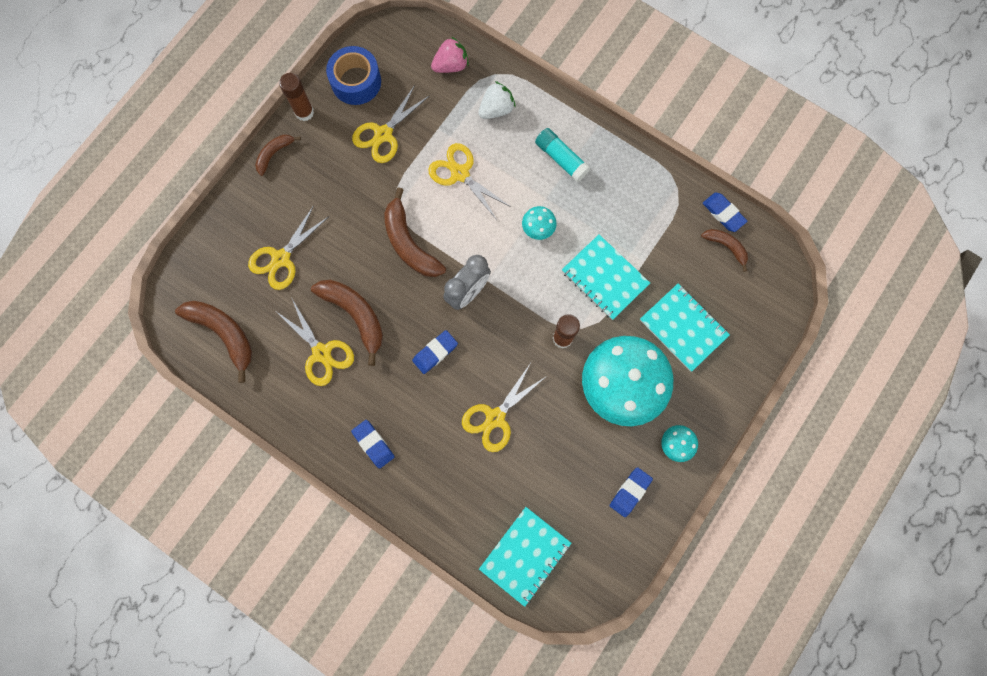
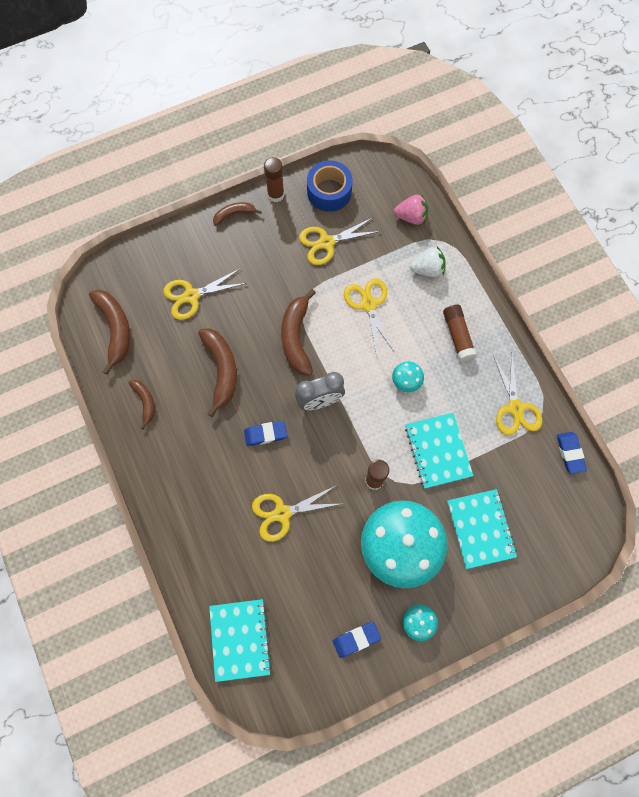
camera: 30 degrees right, 5 degrees down
(321, 353) = (178, 385): yellow scissors -> yellow scissors (515, 408)
(373, 444) = (175, 478): blue eraser -> none
(525, 555) = (240, 639): turquoise notebook -> turquoise notebook turned 75 degrees counterclockwise
(561, 159) = (457, 336): turquoise glue stick -> brown glue stick
(726, 247) = (556, 482): brown banana -> brown banana (145, 402)

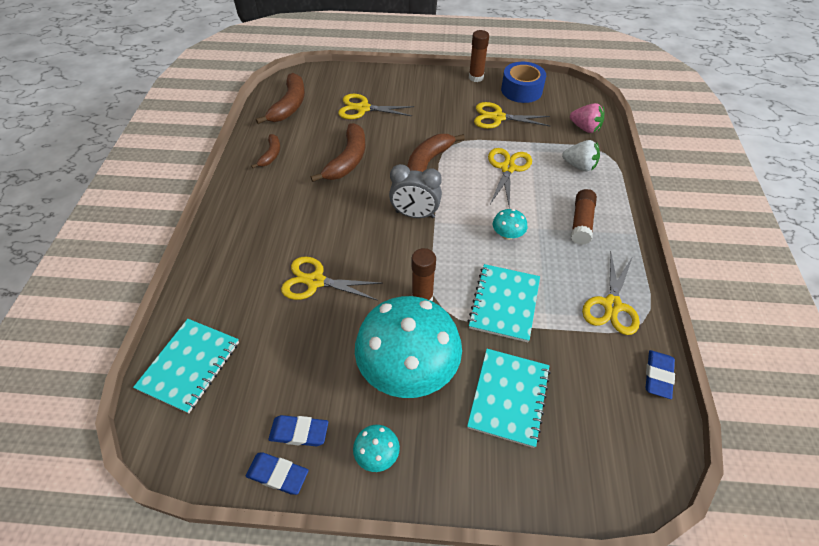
camera: 30 degrees right, 20 degrees down
(234, 214) = (434, 77): brown banana -> none
(265, 434) = (349, 217): blue eraser -> blue eraser (278, 474)

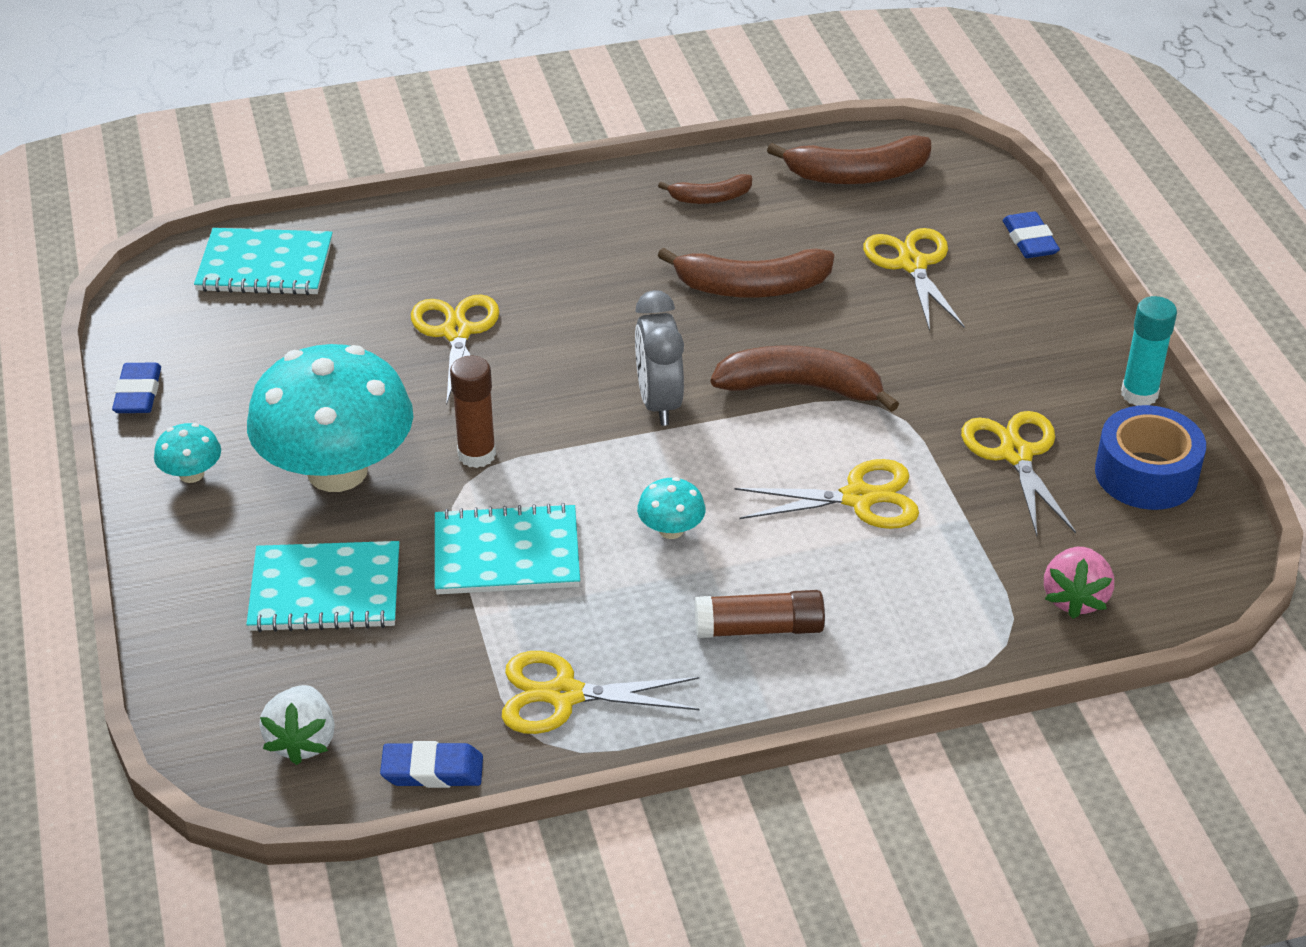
camera: 70 degrees right, 10 degrees down
(299, 432) = (201, 394): blue eraser -> blue eraser (1029, 240)
(476, 77) = (1139, 394): brown glue stick -> turquoise glue stick
(579, 166) = (933, 605): white strawberry -> white strawberry (302, 741)

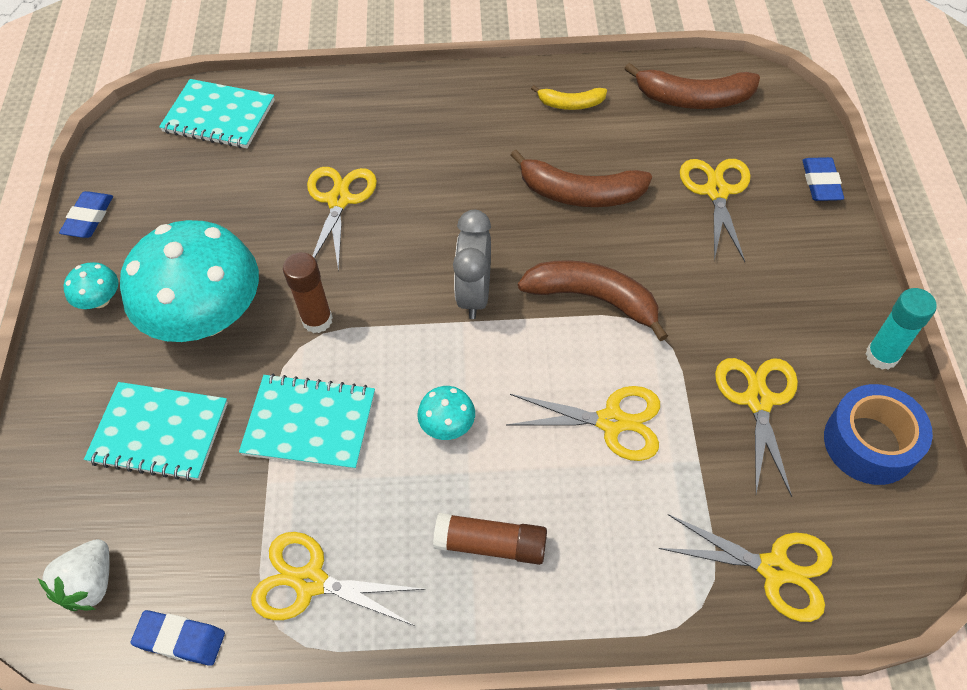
camera: 15 degrees right, 15 degrees up
(710, 198) = (570, 104): brown banana -> yellow banana
(1075, 598) = (774, 569): pink strawberry -> yellow scissors

